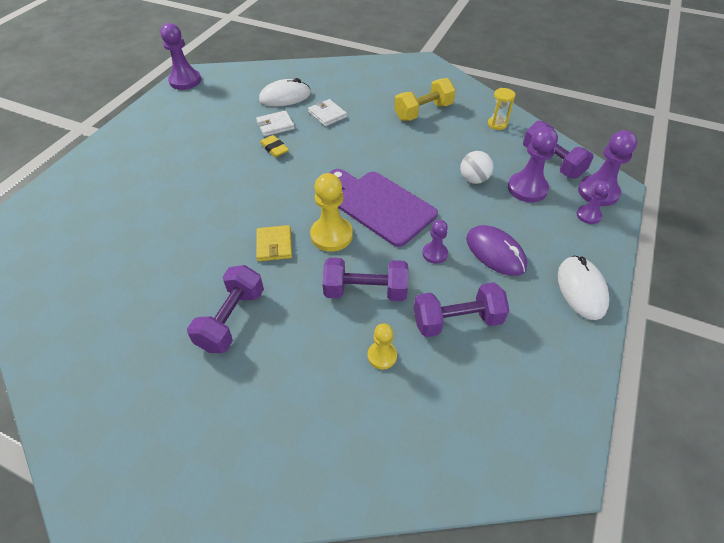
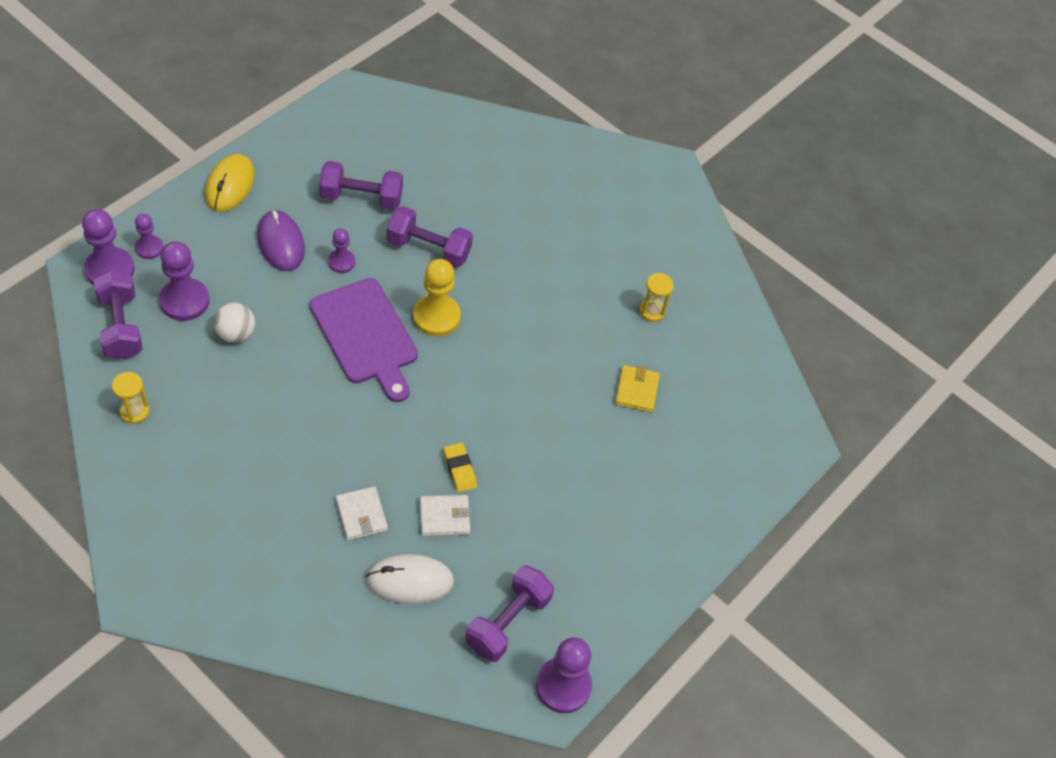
camera: 170 degrees left, 5 degrees up
(130, 301) = (652, 311): none -> yellow hourglass
(232, 319) = (559, 264): purple dumbbell -> purple dumbbell (507, 622)
(274, 245) = (500, 325): yellow wallet -> yellow wallet (636, 390)
(382, 356) = (440, 193): yellow pawn -> none
(423, 112) = (219, 472): yellow dumbbell -> none
(581, 289) = (230, 185): white mouse -> yellow mouse

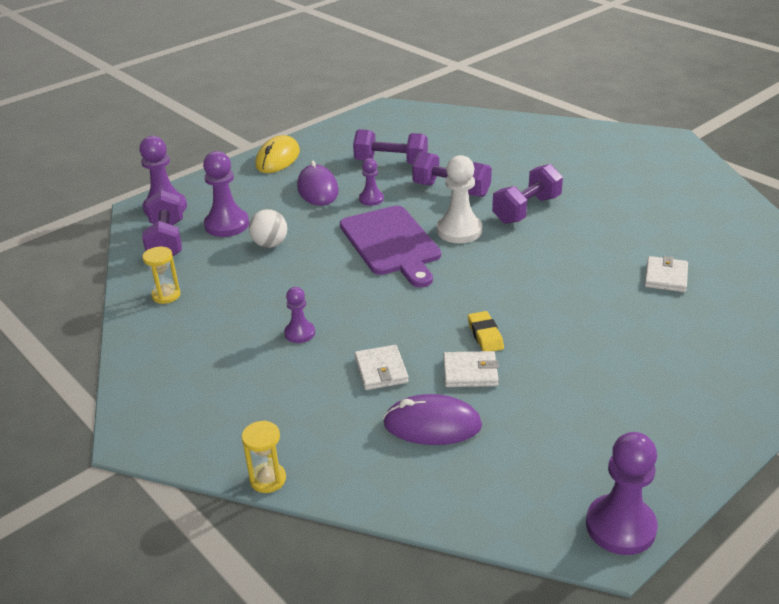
camera: 15 degrees right, 20 degrees down
(149, 248) = (202, 194): purple pawn -> purple pawn (299, 333)
(410, 581) = (432, 425): white mouse -> purple mouse
(436, 317) = (459, 231): yellow pawn -> white pawn
(507, 622) = (546, 463): purple dumbbell -> purple dumbbell (526, 210)
(636, 390) = (665, 277): yellow wallet -> white wallet
(652, 311) = (671, 224): yellow hourglass -> yellow hourglass (268, 479)

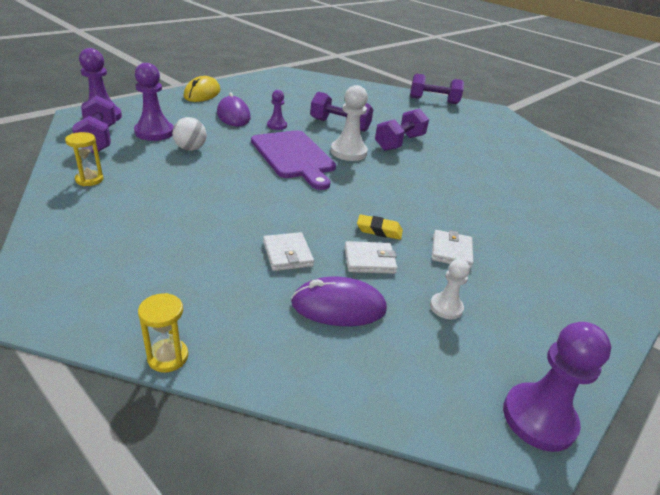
camera: 10 degrees left, 0 degrees up
(299, 333) = (212, 218): purple pawn -> none
(391, 162) = (292, 104): purple dumbbell -> purple dumbbell (433, 100)
(485, 335) = (379, 230): yellow eraser -> yellow eraser turned 60 degrees counterclockwise
(547, 421) = (446, 307): none -> white pawn
(665, 277) = (516, 196): white wallet -> white wallet (451, 251)

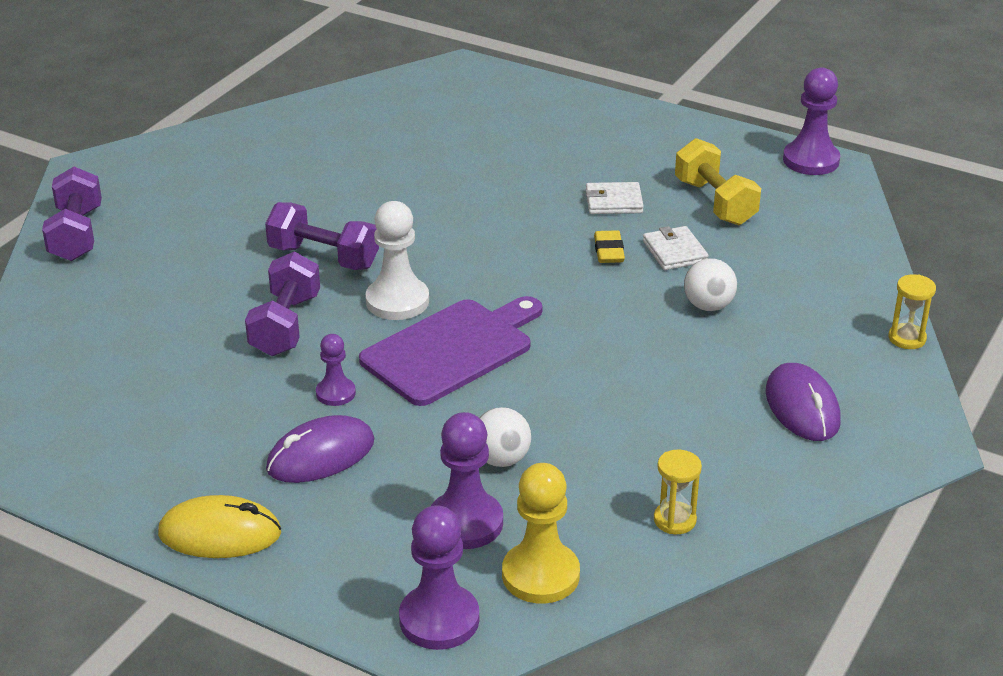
camera: 100 degrees left, 0 degrees up
(98, 139) = (540, 575): purple dumbbell -> yellow pawn
(287, 254) = (708, 306): white wallet -> white ball
(338, 306) = (765, 261): purple mouse -> purple mouse (802, 407)
(446, 307) = (715, 202): white pawn -> yellow dumbbell

